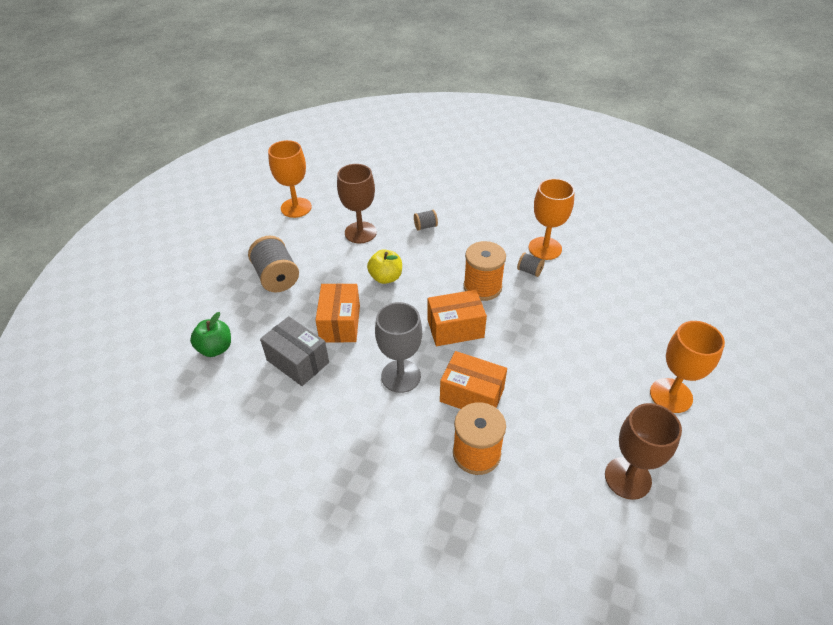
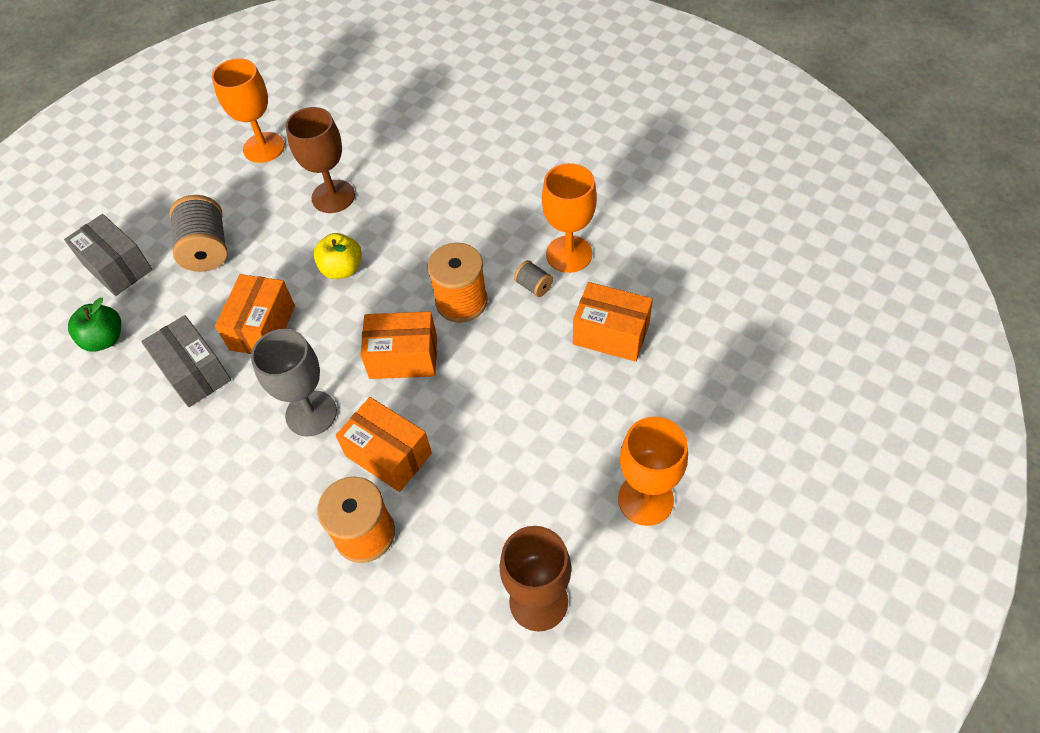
camera: 15 degrees right, 10 degrees up
(209, 298) = (118, 267): none -> grey box
(425, 226) = (421, 198): grey spool -> none
(597, 293) = (611, 334): none -> orange box

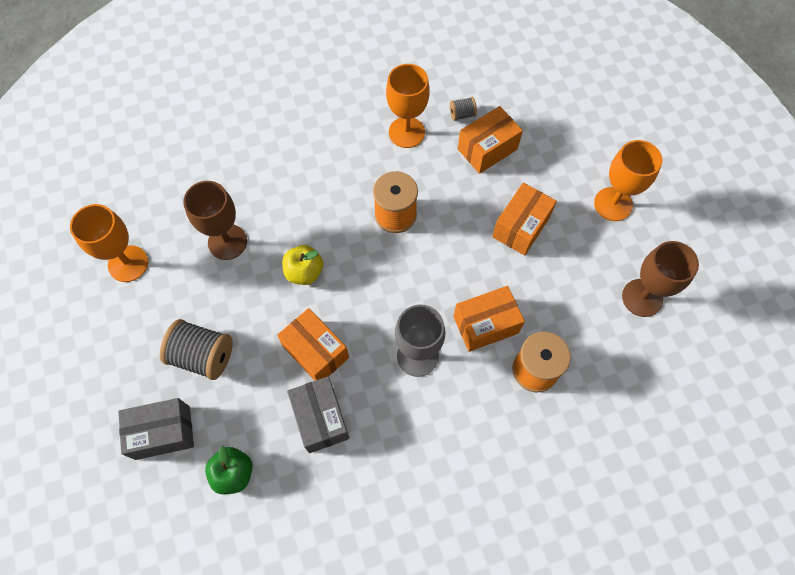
camera: 60 degrees left, 10 degrees up
(195, 372) = (320, 419): grey box -> grey box turned 75 degrees clockwise
(403, 357) = (414, 274): orange box -> orange box (521, 227)
(534, 286) = (416, 167): grey spool -> grey spool (462, 114)

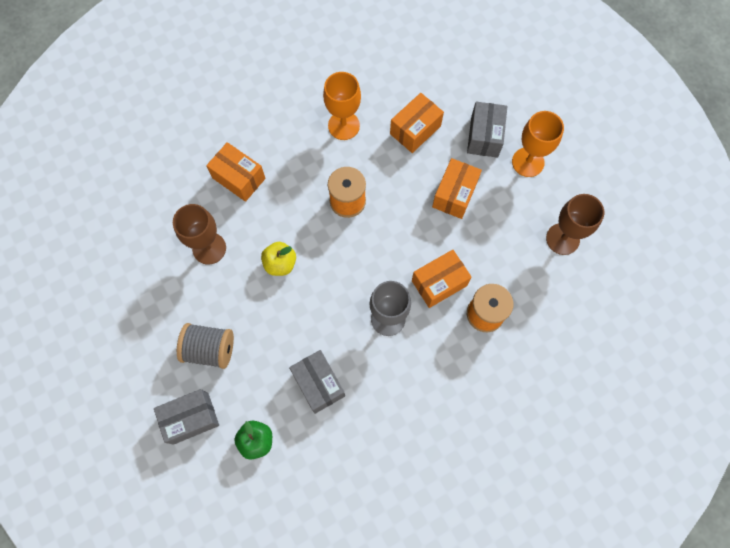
camera: 10 degrees left, 5 degrees up
(128, 264) = (128, 281): orange goblet -> none
(316, 352) = (303, 330): orange box -> orange box (239, 178)
(462, 114) = (388, 102): grey spool -> none
(566, 168) = (484, 136): none -> grey box

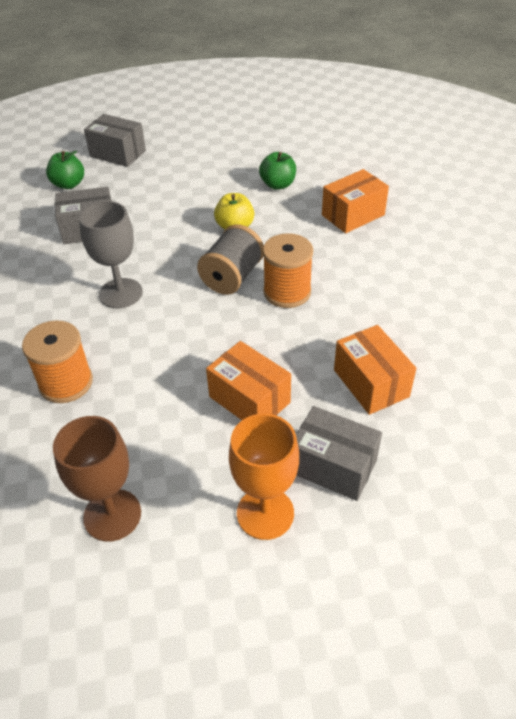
camera: 110 degrees right, 25 degrees down
(191, 418) = (118, 154): grey box -> grey box turned 60 degrees counterclockwise
(209, 248) = (278, 185): brown goblet -> green apple
(210, 349) = (173, 171): grey spool -> grey spool (232, 277)
(343, 125) = (399, 311): orange goblet -> none
(439, 283) = (134, 349): orange box -> none

